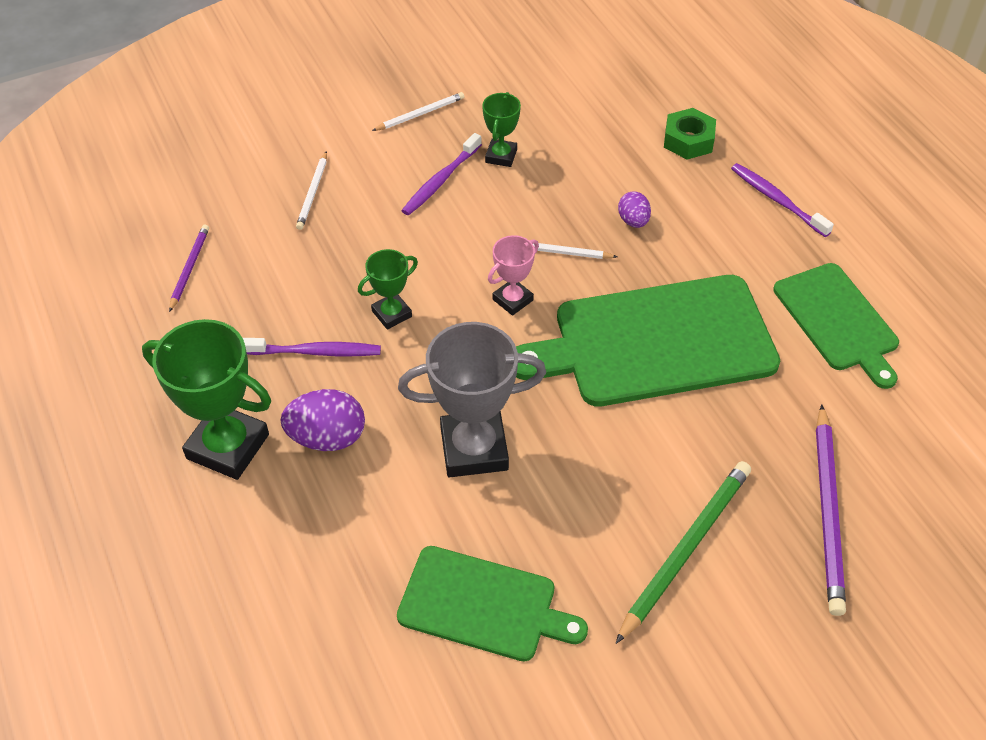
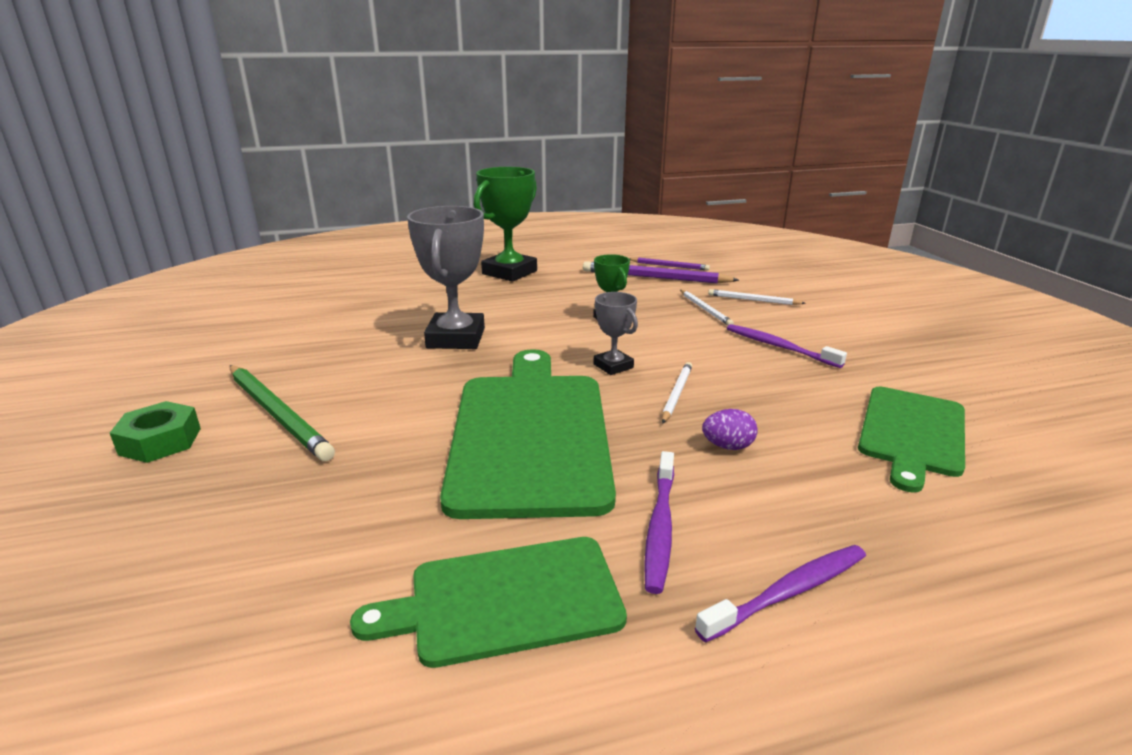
camera: 100 degrees right, 25 degrees down
(315, 352) = (579, 295): purple toothbrush -> purple toothbrush (660, 526)
(327, 438) = (499, 296): purple egg -> none
(420, 114) = (880, 344): white pencil -> white pencil (705, 309)
(483, 605) = (320, 331): green cutting board -> green cutting board (912, 433)
(501, 156) = (827, 378): green trophy -> none
(512, 300) = (613, 366): pink trophy -> grey trophy
(688, 140) = (913, 519): green nut -> green nut (160, 441)
(828, 512) = (225, 511): purple pencil -> purple pencil (655, 277)

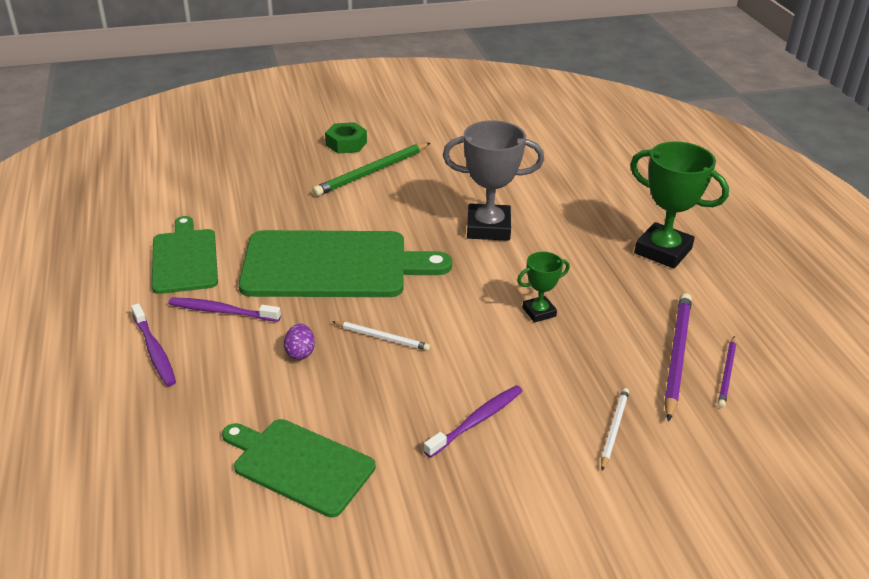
camera: 90 degrees right, 10 degrees up
(613, 366) = (434, 307): grey trophy -> none
(705, 309) = (575, 383): white pencil -> none

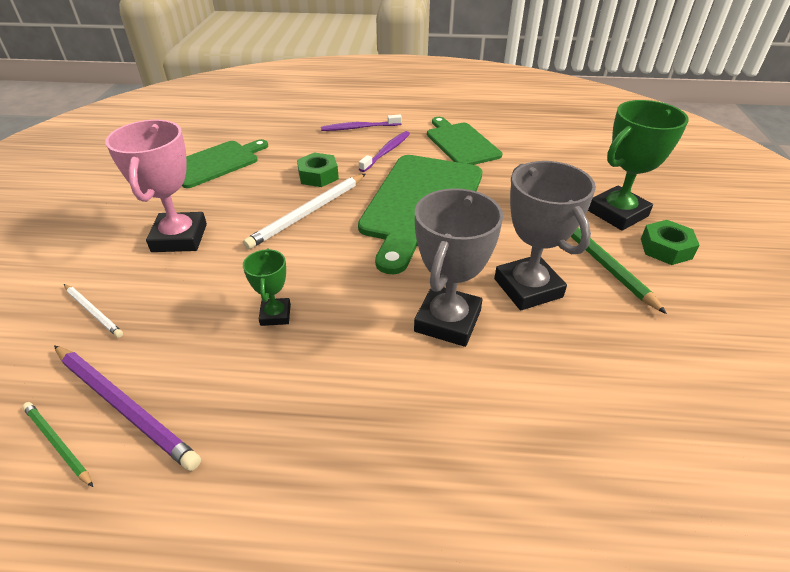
camera: 110 degrees right, 5 degrees up
(184, 258) = (461, 143): green cutting board -> green cutting board turned 120 degrees counterclockwise
(300, 353) = (318, 175): purple egg -> green nut
(382, 337) = (308, 213): white pencil -> white pencil, size x1.80
(429, 198) = (527, 288): none -> grey trophy
(476, 421) = (180, 238): purple toothbrush -> pink trophy
(663, 251) = (316, 503): green trophy -> green trophy (617, 213)
(727, 373) = (57, 444): purple pencil -> green pencil

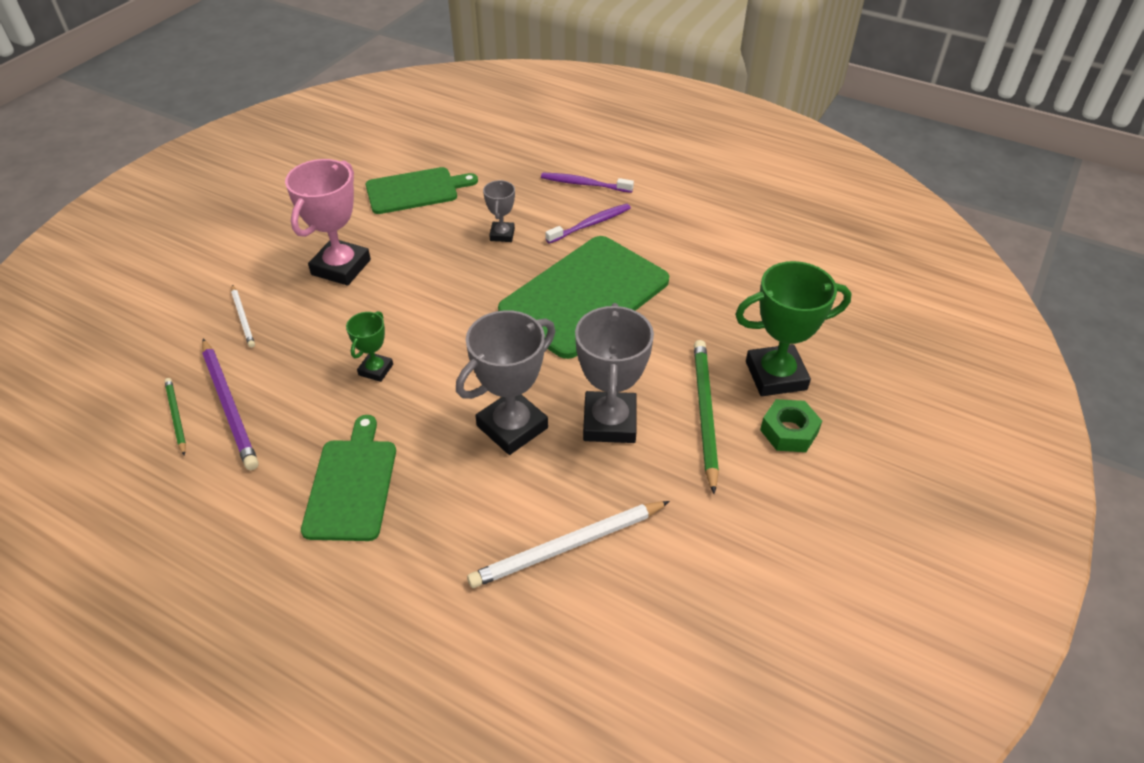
camera: 25 degrees right, 5 degrees up
(308, 213) = (466, 275): white pencil -> white pencil (568, 546)
(318, 175) = (502, 234): green nut -> grey trophy
(461, 143) = (679, 236): green cutting board -> green cutting board (352, 484)

